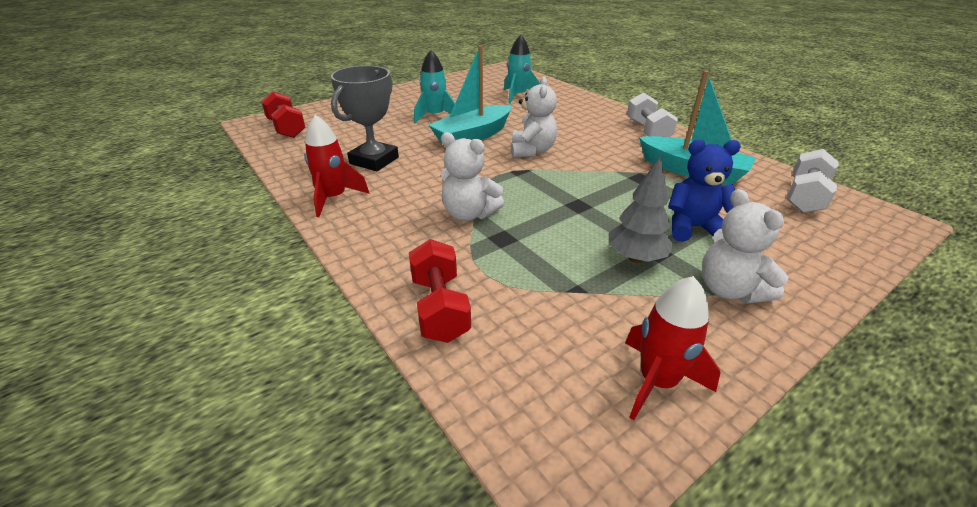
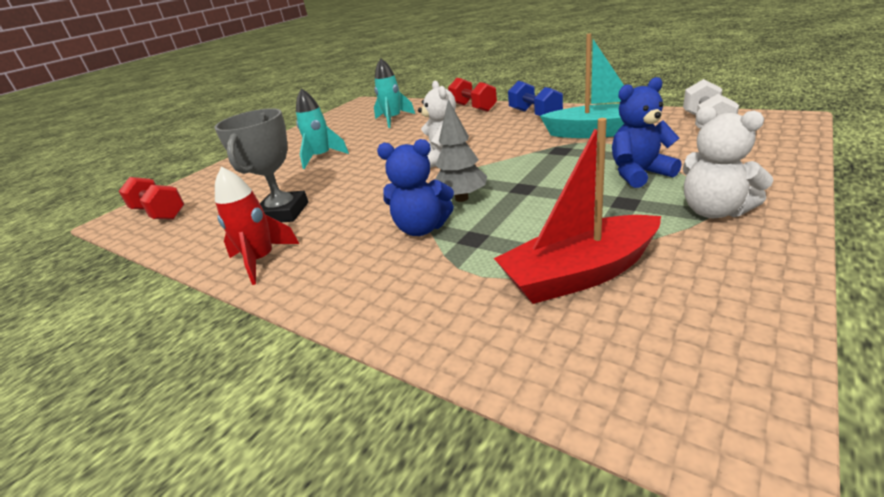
camera: 15 degrees left, 5 degrees down
(440, 308) = (458, 324): red dumbbell -> red dumbbell (473, 107)
(469, 214) = (422, 228): white teddy bear -> blue teddy bear
(473, 136) = (373, 163): turquoise boat -> none
(563, 303) = (579, 274): none -> red boat
(635, 258) = (612, 213): grey tree -> grey tree (461, 198)
(647, 131) = (535, 114): white dumbbell -> blue dumbbell
(657, 382) = (725, 310): red rocket -> none

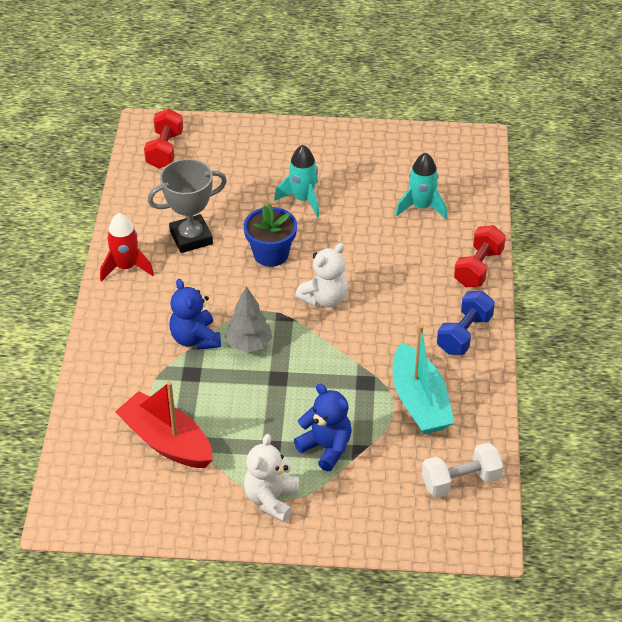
camera: 55 degrees right, 15 degrees up
(361, 176) = (271, 254): none -> blue flower pot

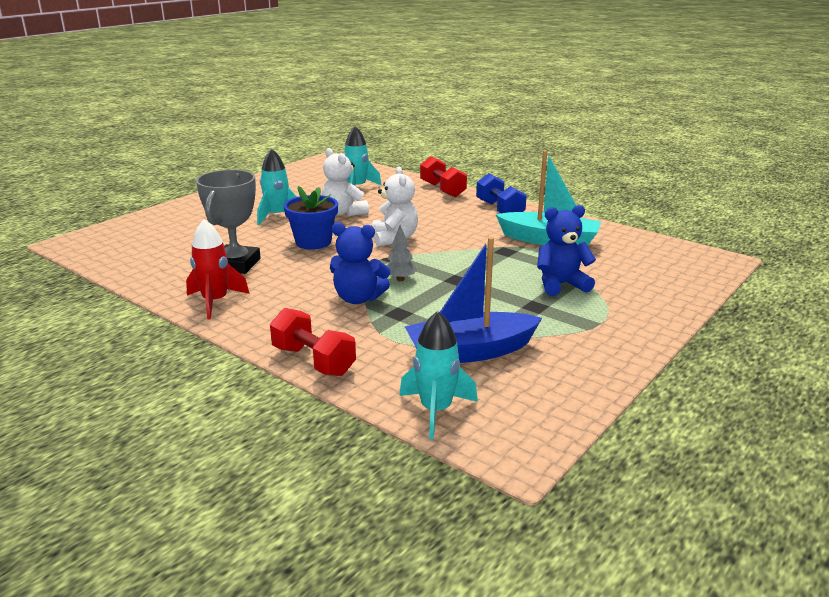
camera: 55 degrees left, 20 degrees down
(78, 459) = (436, 411): none -> turquoise rocket
(165, 150) = (115, 244): red dumbbell -> red dumbbell (313, 361)
(166, 441) = (470, 352): red boat -> blue boat
(248, 344) = (400, 279): grey tree -> grey tree, size x0.66
(271, 499) = (599, 324): white teddy bear -> white teddy bear (343, 213)
(460, 481) = (647, 250): white dumbbell -> none

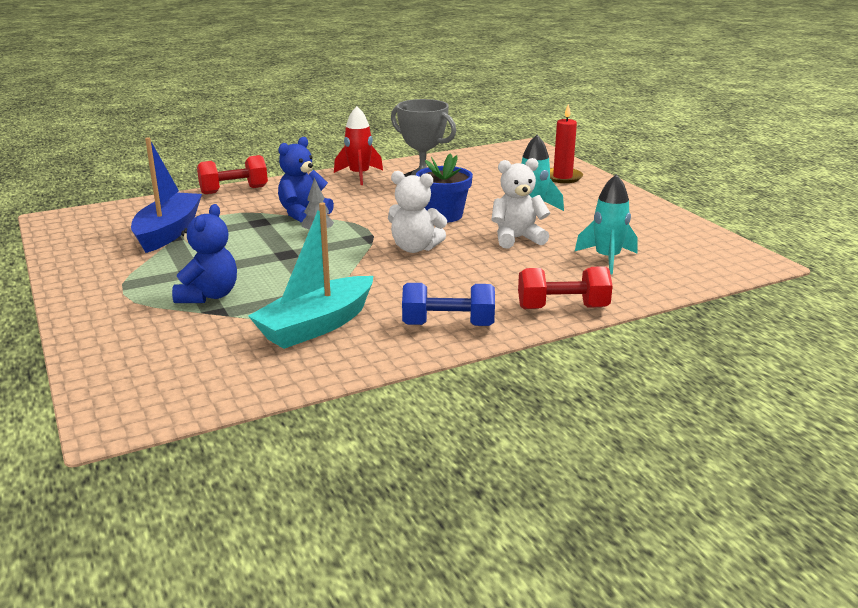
camera: 115 degrees right, 0 degrees up
(179, 217) = (562, 177): none -> red candle
(436, 411) = (126, 209): turquoise rocket -> none

